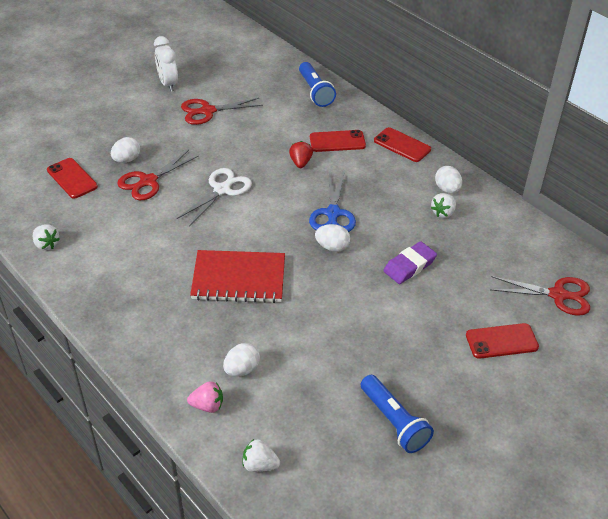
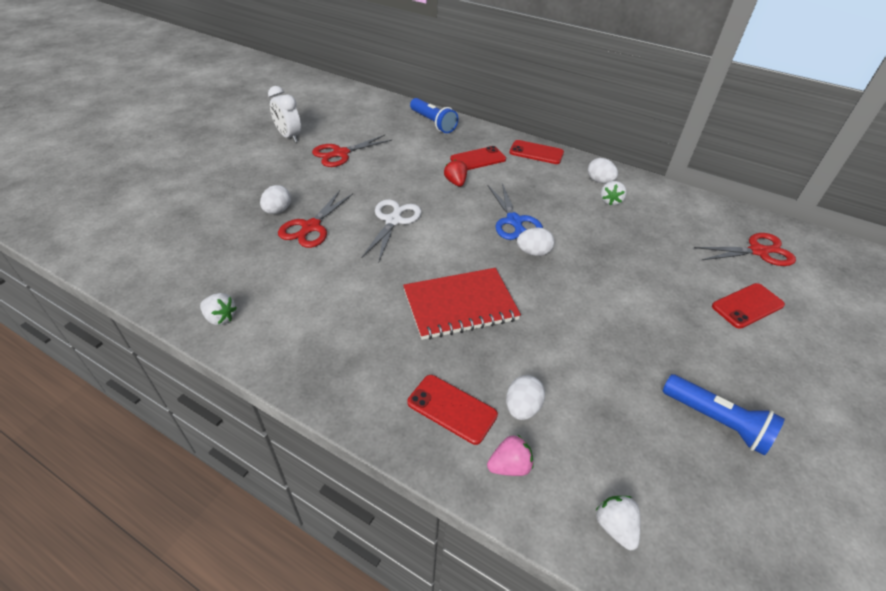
camera: 20 degrees left, 0 degrees up
(72, 178) = (223, 240): red phone -> red phone (452, 409)
(260, 465) = (615, 527): white strawberry -> white strawberry turned 75 degrees clockwise
(409, 266) = (616, 254): purple eraser -> none

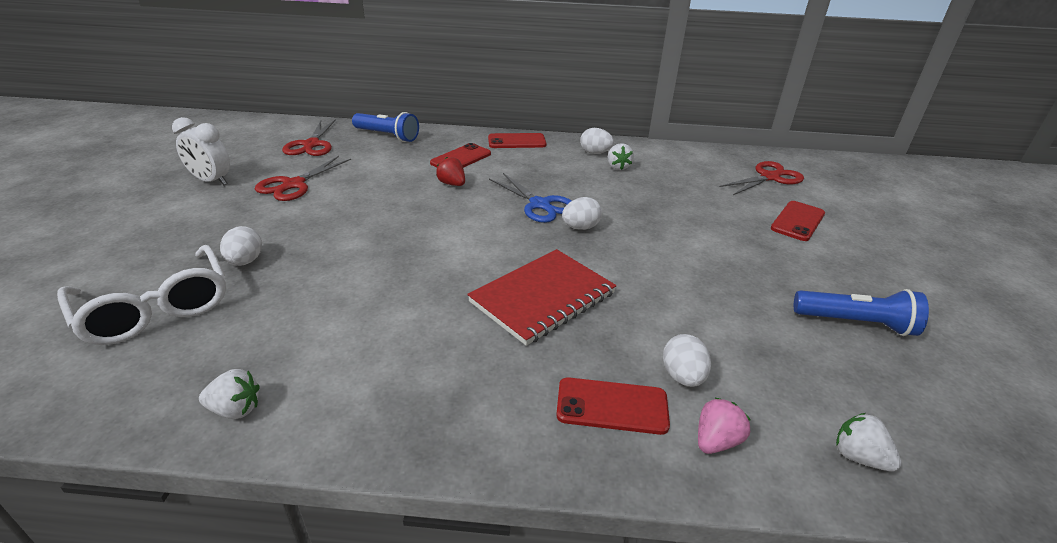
camera: 25 degrees left, 10 degrees down
(211, 231) = (156, 308): none -> white glasses
(311, 227) = (304, 268): red scissors -> red scissors (311, 145)
(393, 221) = (406, 236): white scissors -> none

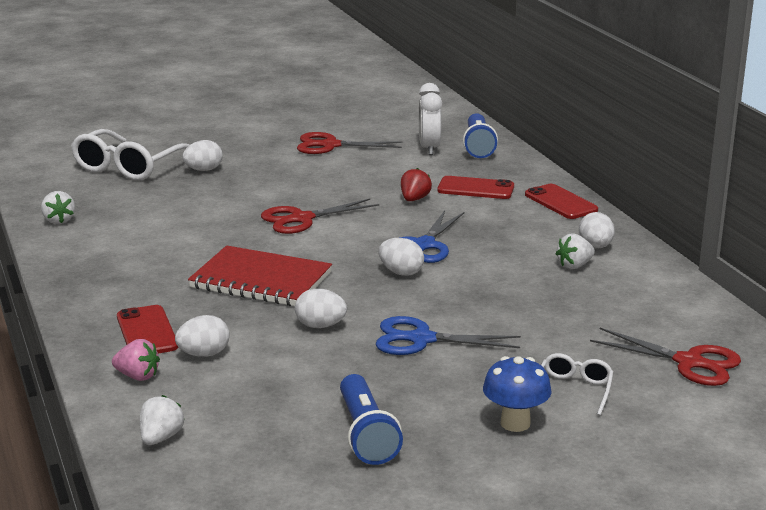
camera: 65 degrees right, 10 degrees down
(211, 181) = (300, 119): white clock -> white clock (429, 148)
(311, 145) = (412, 126): red scissors -> red scissors (301, 219)
(655, 291) = (320, 326): none -> white egg
(702, 252) = (421, 339): none -> blue scissors
(797, 221) = (573, 390): red phone -> white glasses
(842, 255) = (515, 423): none -> blue mushroom

